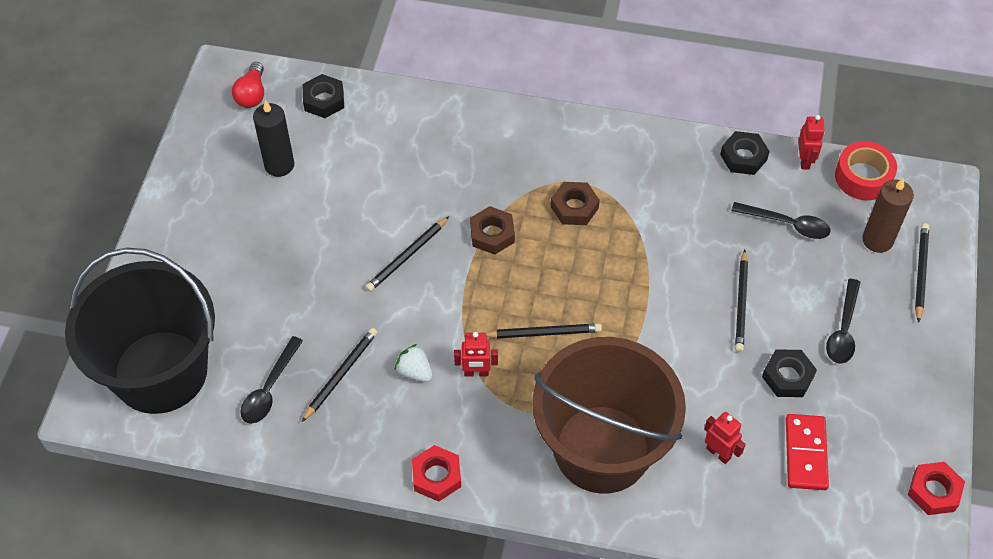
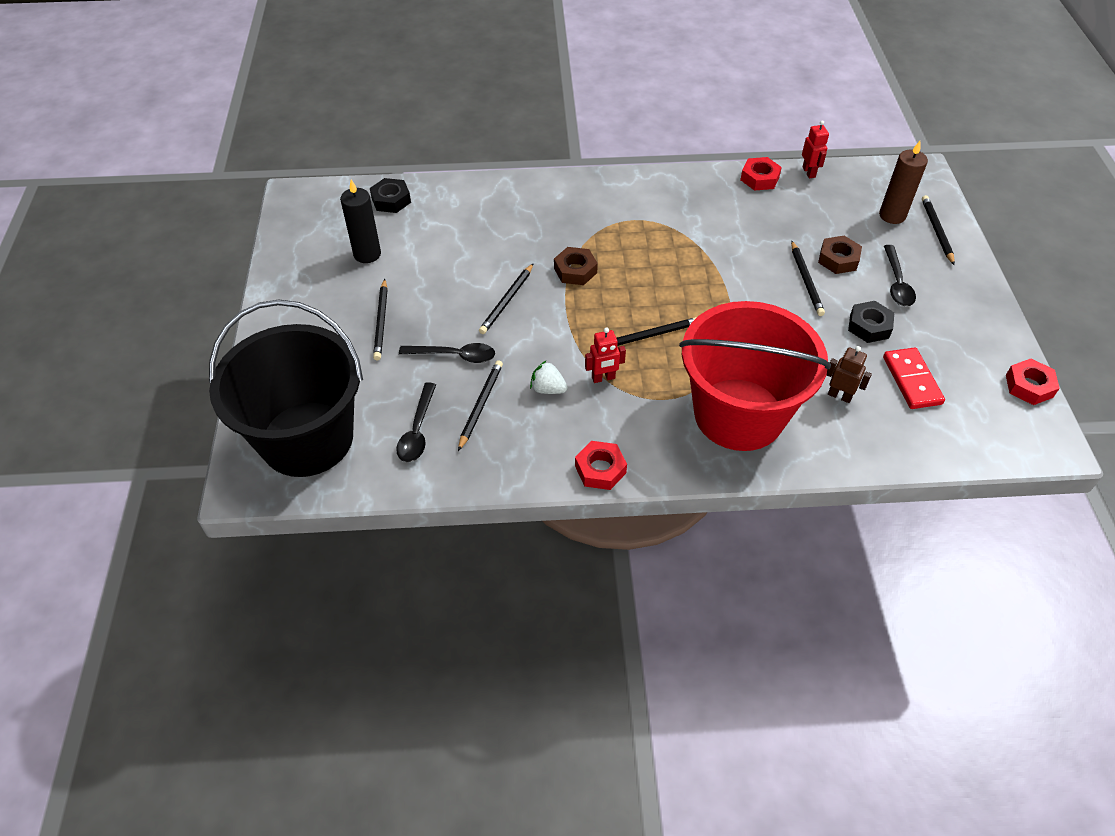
camera: 15 degrees left, 5 degrees down
(252, 94) = (325, 207): red light bulb -> none
(270, 252) = (381, 321): none -> black pencil
(574, 207) = (637, 238): brown nut -> brown nut (838, 259)
(602, 449) = (738, 414): brown bucket -> red bucket
(718, 453) = (839, 396): red robot -> brown robot
(743, 157) = (759, 178): black nut -> red nut
(787, 224) = (816, 218): black spoon -> black spoon (454, 356)
(863, 177) = (859, 175): red tape -> none

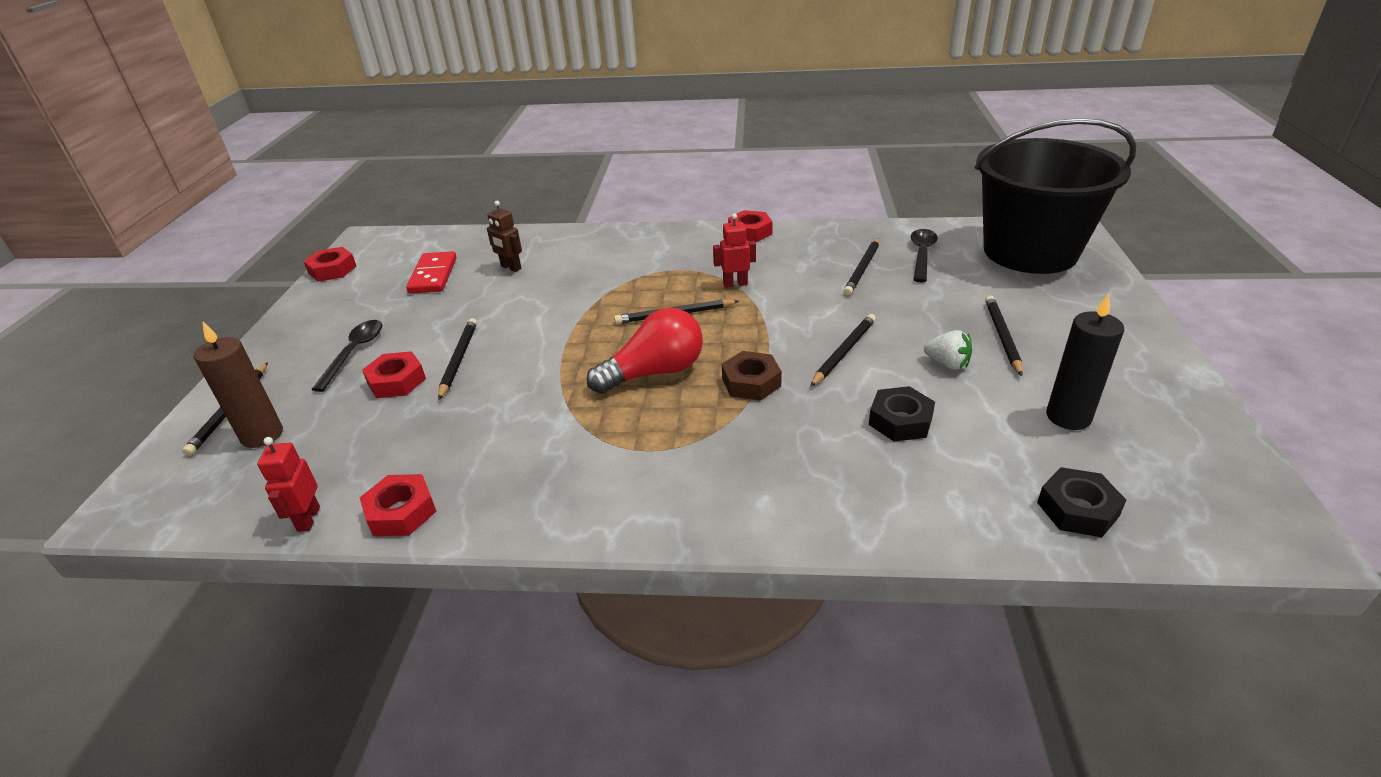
camera: 170 degrees left, 15 degrees down
(454, 356) = (899, 304): black spoon -> none
(548, 389) = (794, 278): white strawberry -> white strawberry (947, 364)
(648, 275) = (654, 372): none -> red light bulb
(738, 414) = (613, 258): red bucket -> none
(838, 259) = (396, 381): brown nut -> red nut
(869, 326) = (430, 315): black nut -> black nut (900, 421)

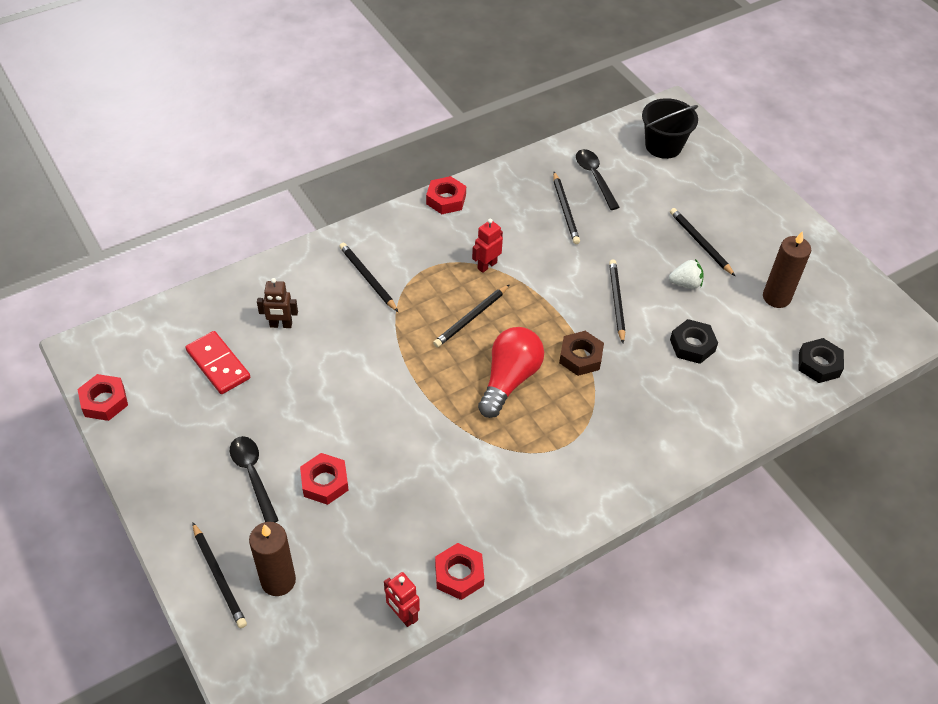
camera: 40 degrees left, 15 degrees up
(459, 360) = (350, 439): black pencil -> black pencil (368, 278)
(1030, 252) = (663, 146): black bucket -> black bucket, size x0.51
(1068, 417) = (776, 297): black candle -> brown candle

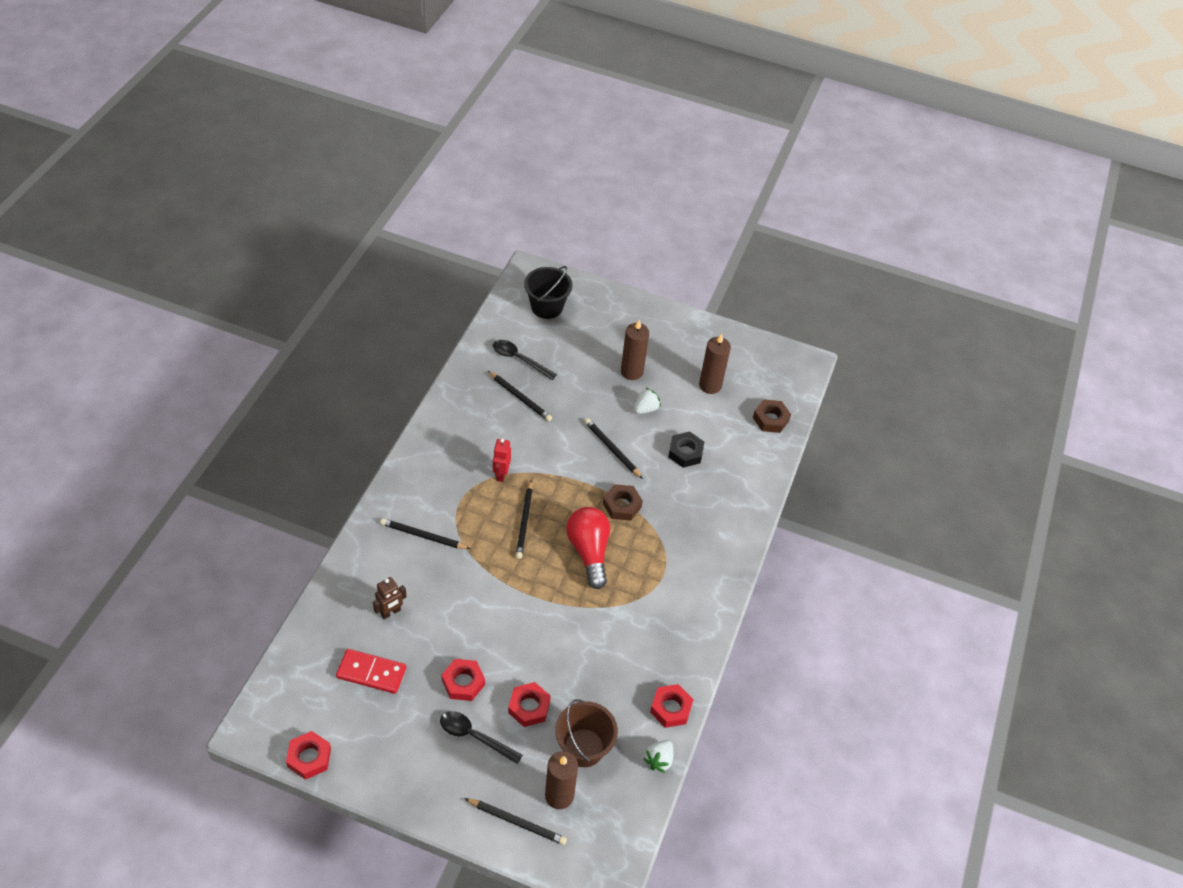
camera: 40 degrees left, 0 degrees up
(341, 553) = (584, 748): none -> brown bucket
(402, 615) = (659, 760): red robot -> white strawberry
(446, 199) = (426, 438): red nut -> red nut (463, 682)
(700, 243) = (631, 372): black pencil -> brown candle
(819, 364) = (770, 419): black nut -> brown nut

